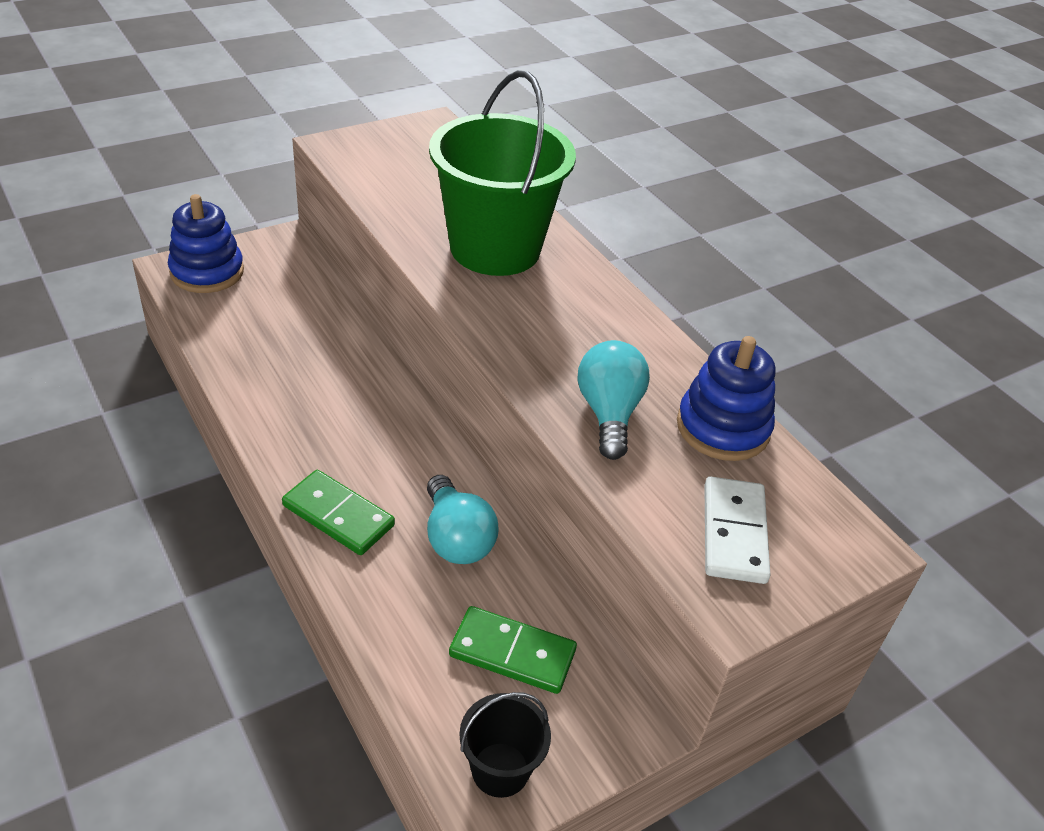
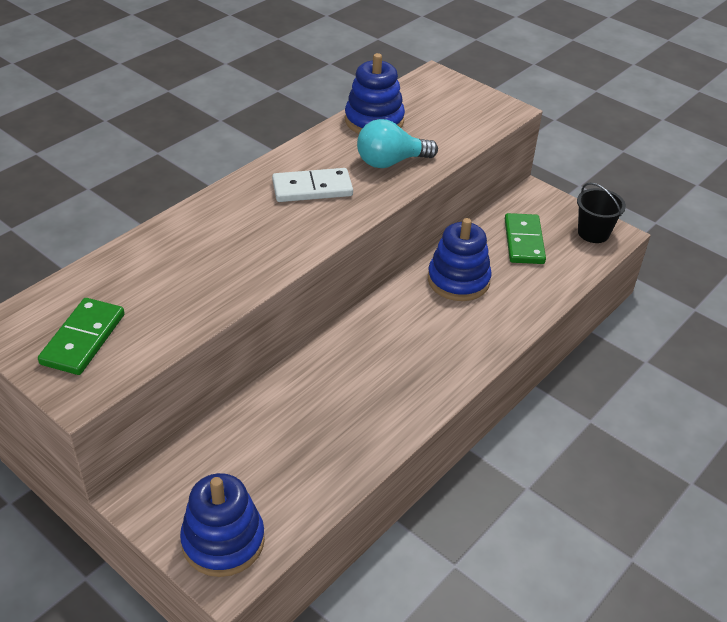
camera: 105 degrees left, 0 degrees up
(338, 515) = (475, 340): green domino -> green domino (83, 339)
(456, 538) = (458, 280): turquoise light bulb -> blue stacking toy
(495, 248) = (226, 241): green bucket -> none
(734, 533) = (456, 112): white domino -> white domino (312, 188)

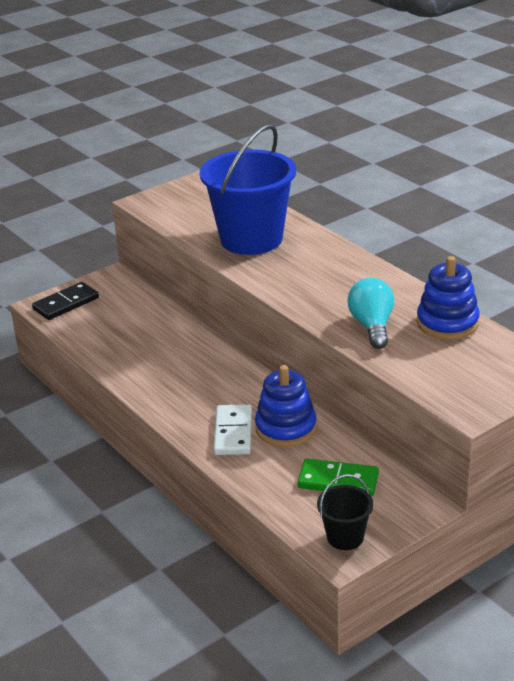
camera: 105 degrees right, 10 degrees down
(83, 339) = (187, 201): green domino -> none
(206, 262) = (251, 239): none -> blue bucket
(223, 541) = (66, 304): blue stacking toy -> black domino
(312, 188) = (336, 285): white domino -> white domino (233, 433)

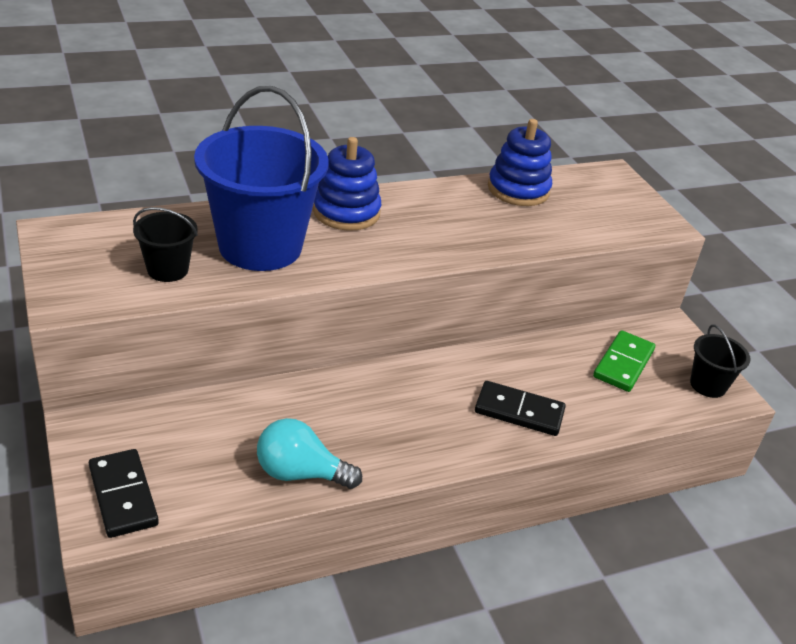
camera: 80 degrees left, 5 degrees up
(198, 219) = (167, 270): none -> black bucket
(233, 433) = (519, 411): white domino -> black domino
(286, 428) = (525, 372): blue stacking toy -> blue stacking toy (346, 212)
(372, 326) = (503, 228): turquoise light bulb -> turquoise light bulb (300, 473)

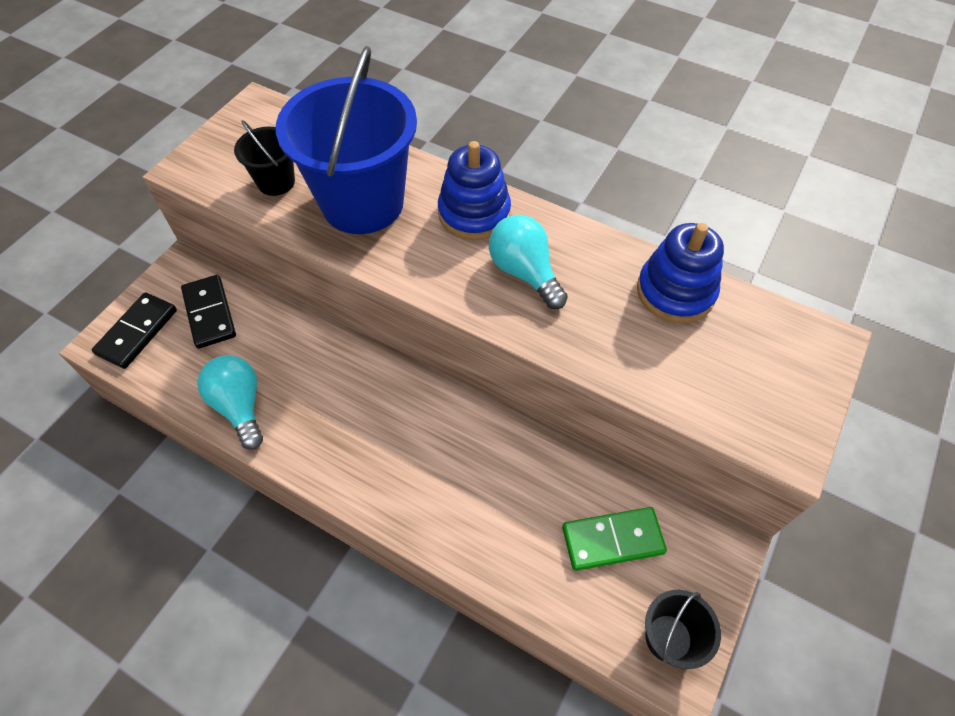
camera: 55 degrees right, 20 degrees up
(428, 225) = (524, 272): none -> turquoise light bulb
(519, 411) = (451, 498): black domino -> black domino (210, 313)

